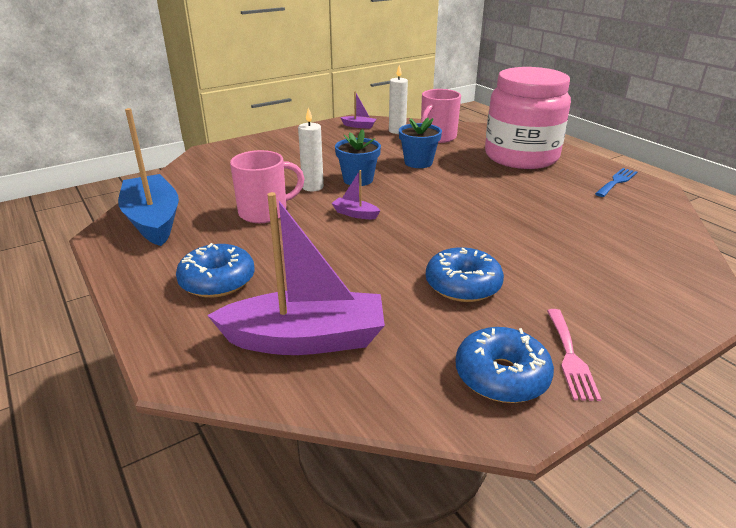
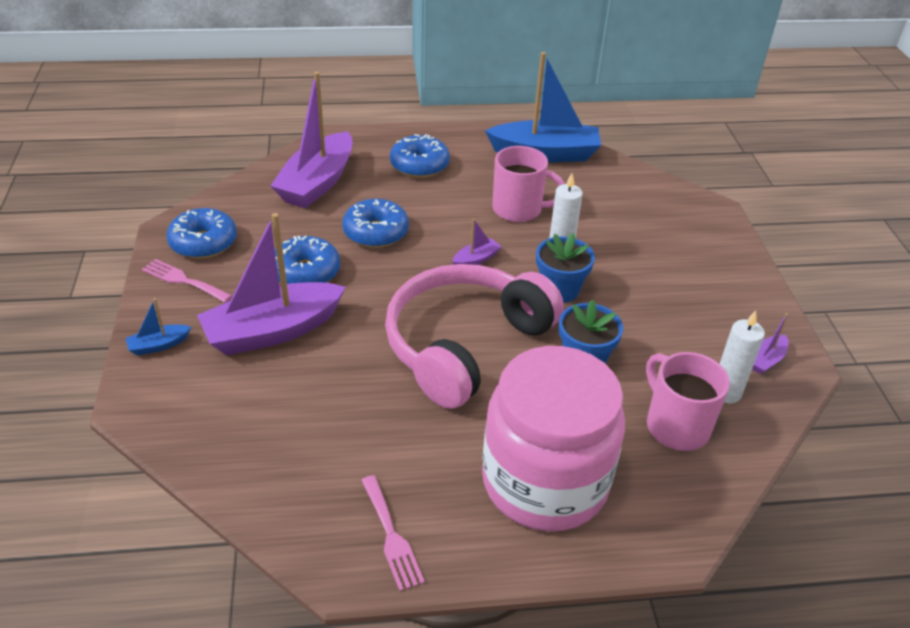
camera: 115 degrees right, 10 degrees up
(265, 212) = (519, 209): pink mug -> pink mug turned 75 degrees counterclockwise
(364, 268) = (376, 232): none -> blue donut
(453, 196) = (464, 344): none -> pink headphones
(550, 272) = (272, 331): none -> purple boat
(616, 181) = (391, 536): blue fork -> pink fork
(654, 325) = (158, 345): none -> blue boat

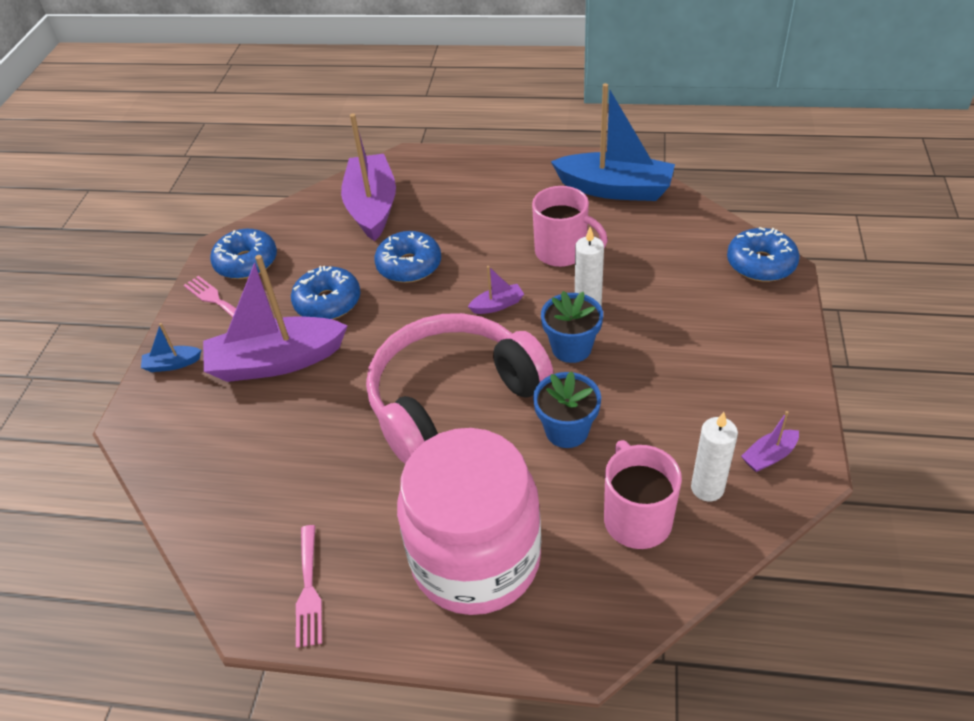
camera: 20 degrees right, 5 degrees up
(317, 183) = (372, 207): purple boat -> purple boat turned 135 degrees clockwise
(419, 165) = (479, 194): blue donut -> blue donut (760, 264)

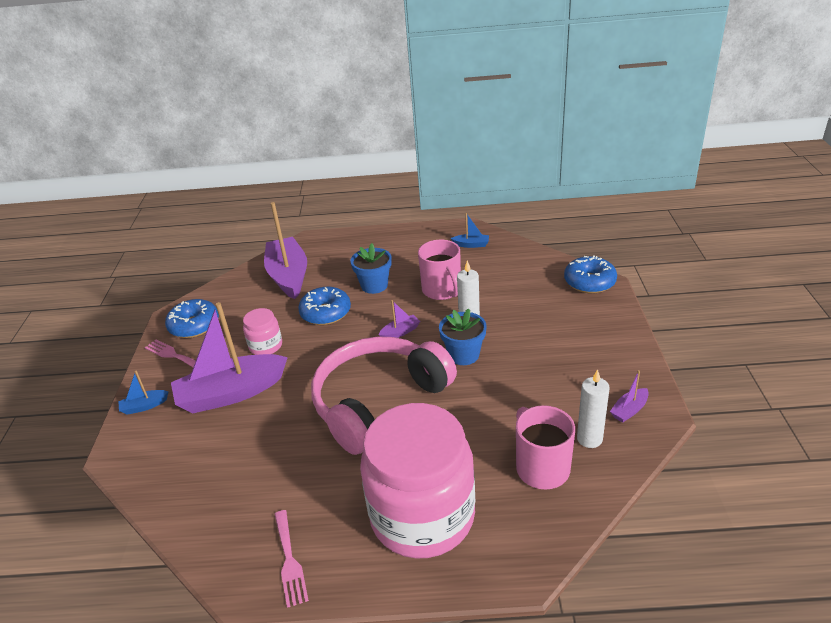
camera: 10 degrees left, 10 degrees down
(328, 302) = (266, 346): blue donut -> pink jar
(562, 252) = (442, 290): pink mug -> pink mug turned 45 degrees clockwise
(567, 430) = (473, 413): blue flower pot -> blue flower pot (374, 285)
(615, 189) = (471, 245): blue boat -> blue boat, size x0.42

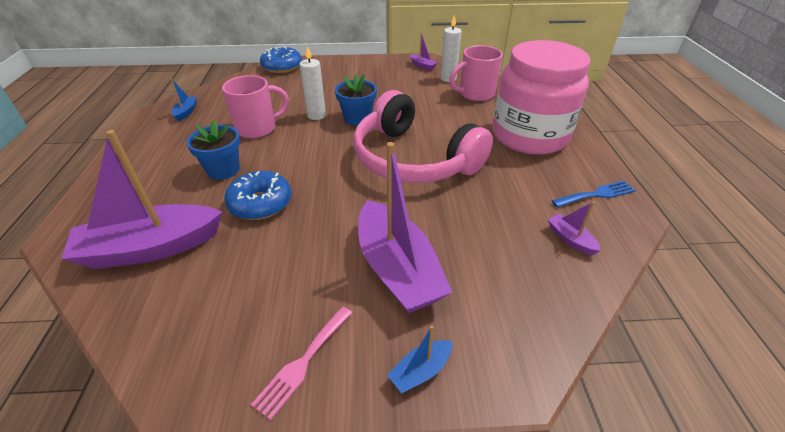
camera: 95 degrees left, 5 degrees up
(144, 406) = (420, 371): blue boat -> blue boat turned 75 degrees clockwise
(194, 325) = (229, 350): blue donut -> none
(266, 346) = (310, 250): pink jar -> none
(289, 561) = (596, 194): pink fork -> blue fork
(400, 332) = (316, 150): purple boat -> purple boat (570, 239)

